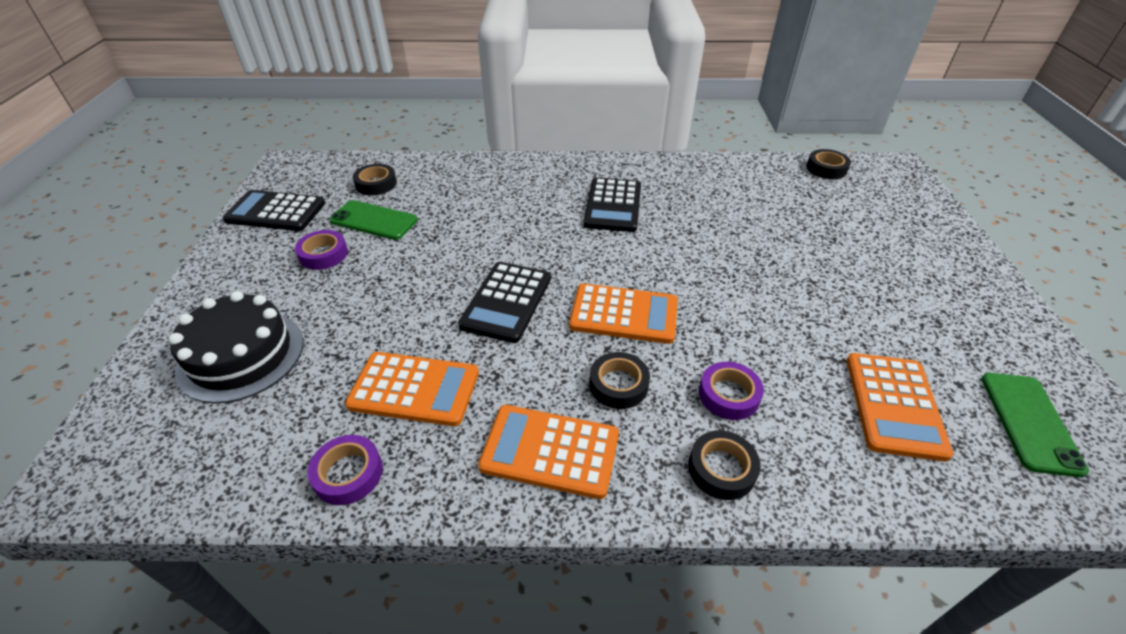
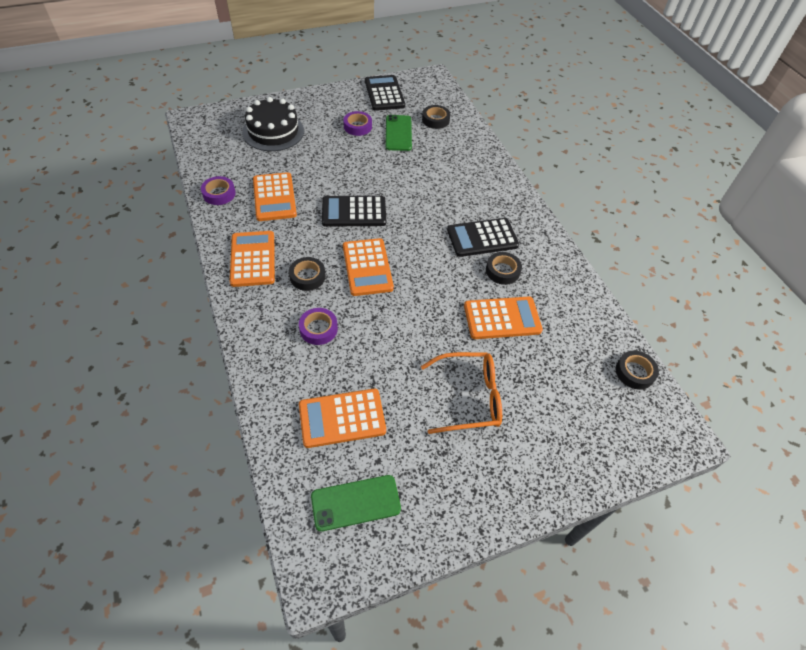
camera: 65 degrees right, 10 degrees up
(721, 469) = (263, 332): black tape -> black tape (502, 271)
(743, 225) = (502, 318): none -> orange calculator
(857, 280) = (469, 397): none -> orange glasses

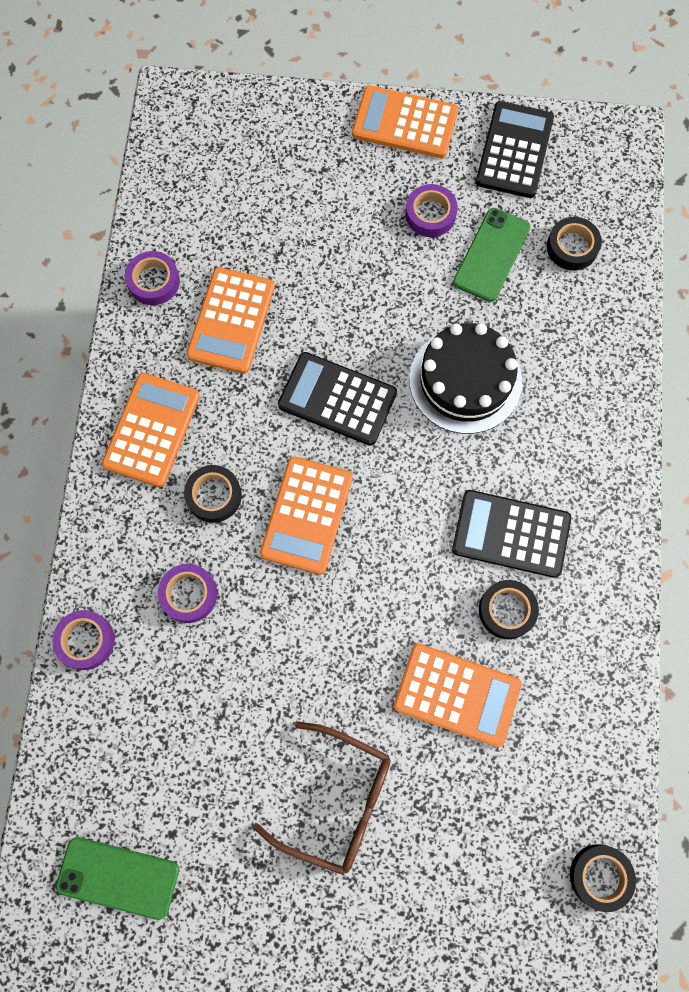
camera: 30 degrees right, 20 degrees up
(264, 377) = (85, 641): none -> purple tape
(273, 131) = (288, 176): black cake -> black cake (465, 380)
(342, 418) = (156, 750): orange calculator -> orange calculator (405, 123)
(469, 397) = (337, 800): orange glasses -> brown glasses

